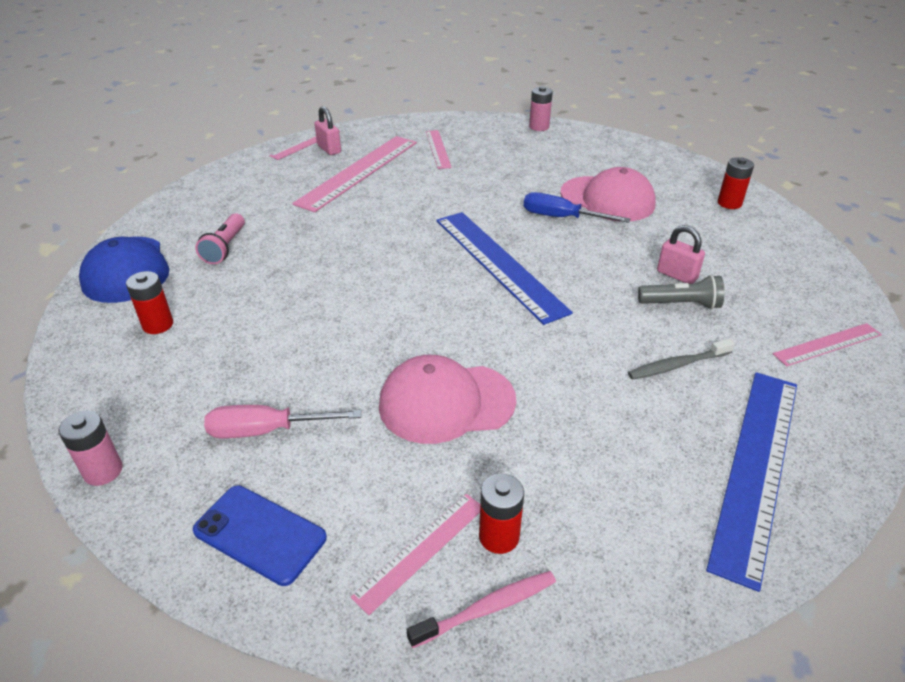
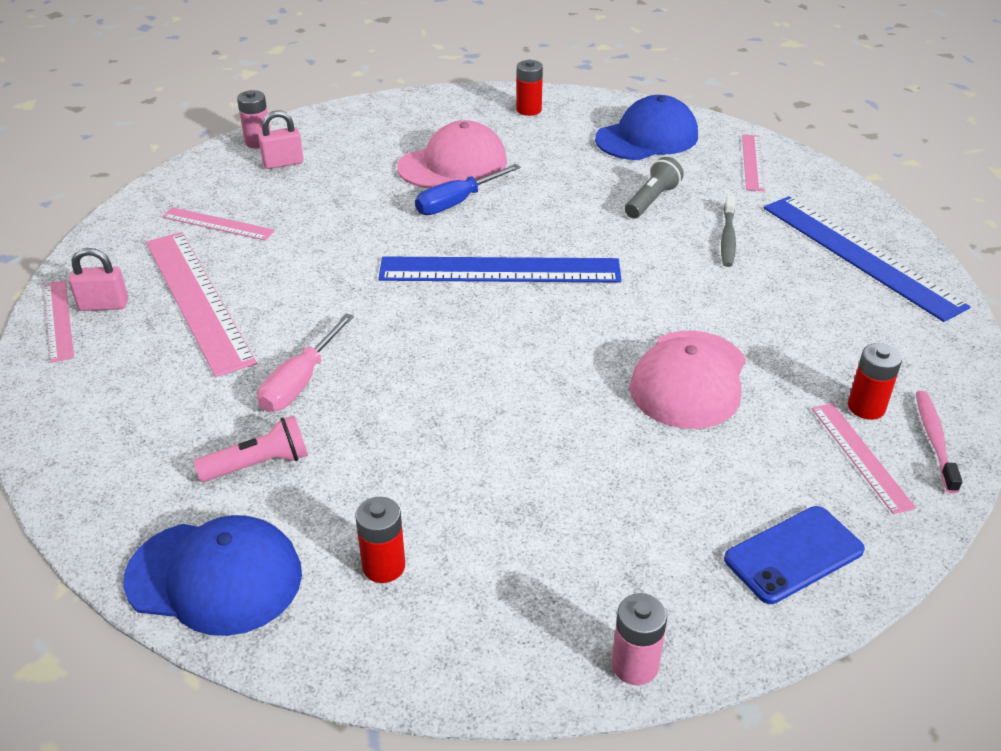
camera: 60 degrees left, 0 degrees up
(225, 248) = (259, 464): pink flashlight -> pink flashlight turned 60 degrees counterclockwise
(266, 430) = (651, 514): pink screwdriver -> pink screwdriver (300, 382)
(677, 275) = (610, 184): pink padlock -> pink padlock (283, 163)
(777, 271) = (647, 137): none -> blue cap

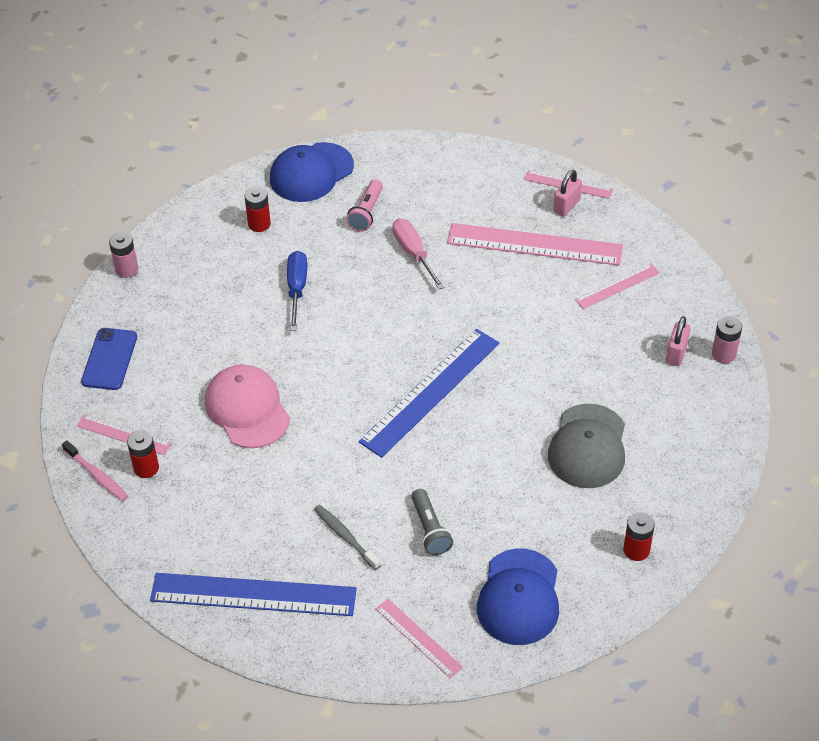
camera: 130 degrees right, 10 degrees up
(453, 164) = (588, 447): pink cap -> grey cap
(457, 203) = (531, 417): blue screwdriver -> blue screwdriver (297, 289)

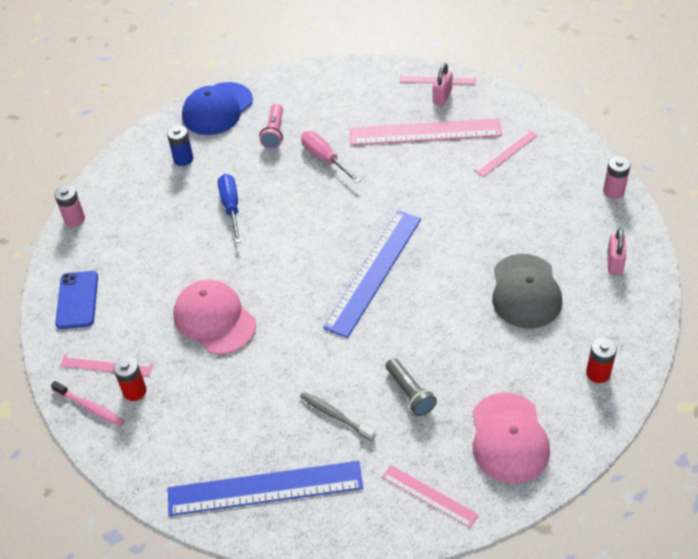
camera: 10 degrees left, 0 degrees up
(259, 224) = (183, 159): red battery -> blue battery
(519, 597) = (509, 438): blue cap -> pink cap
(676, 353) = (574, 198): pink padlock -> pink padlock (614, 263)

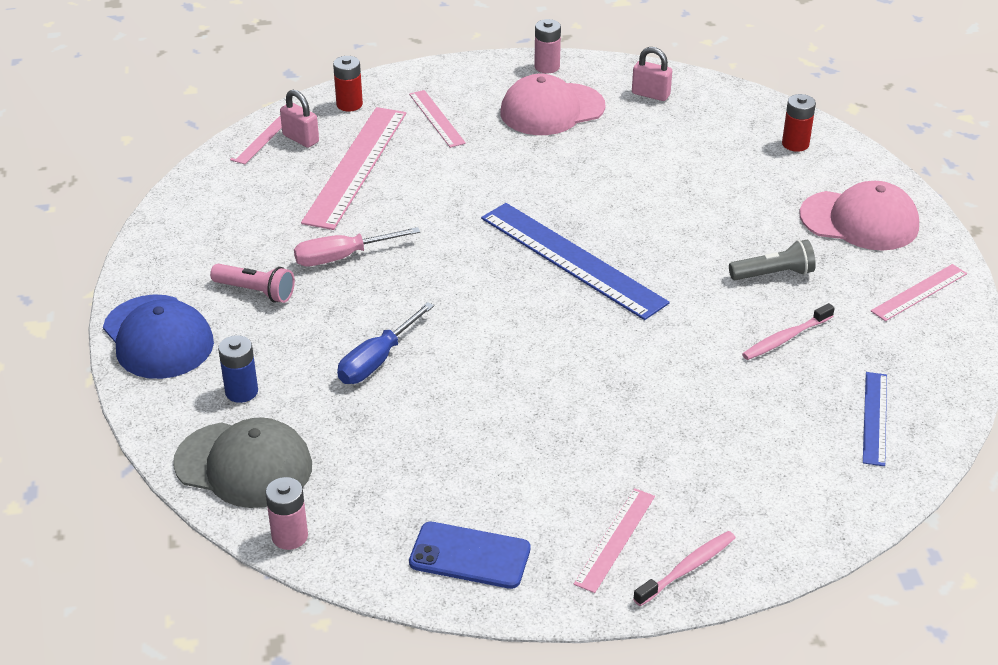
camera: 75 degrees left, 10 degrees down
(134, 391) = (676, 516): red battery -> red battery (349, 104)
(214, 319) = (581, 414): pink cap -> pink cap (552, 110)
(231, 207) = (377, 360): blue screwdriver -> blue screwdriver turned 60 degrees counterclockwise
(265, 488) = (874, 418): blue ruler -> blue ruler, size x0.52
(335, 416) = (785, 338): grey toothbrush -> pink toothbrush
(525, 291) = (662, 159): grey cap -> grey cap (244, 465)

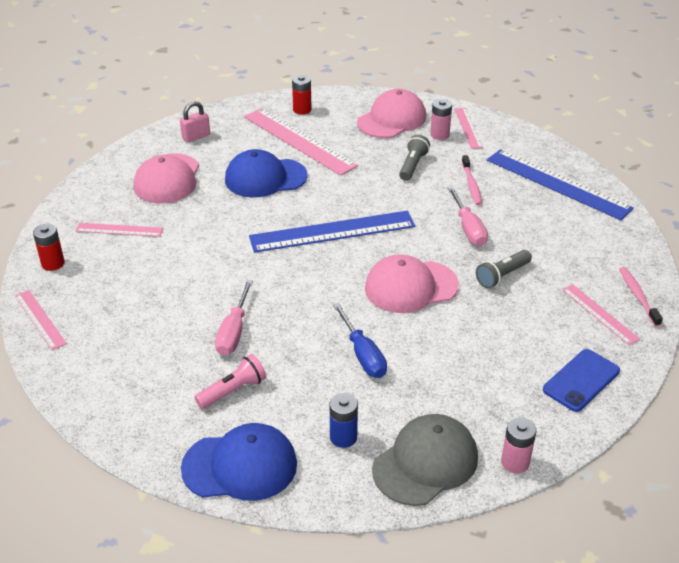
camera: 60 degrees left, 0 degrees up
(301, 139) = (67, 303): pink padlock -> none
(355, 166) = (133, 287): pink ruler -> pink ruler (298, 141)
(525, 356) = (410, 287): none -> pink cap
(547, 67) = (117, 162): pink battery -> pink battery (439, 135)
(615, 426) = (502, 276): none -> grey flashlight
(624, 173) = (265, 178): none -> blue cap
(685, 366) = (468, 228): none -> pink screwdriver
(874, 418) = (557, 184): blue ruler -> blue ruler, size x1.91

